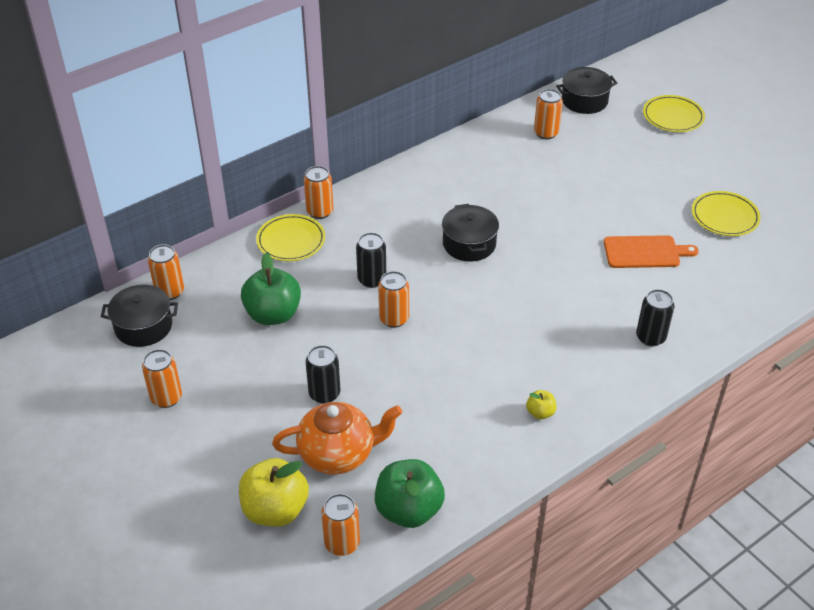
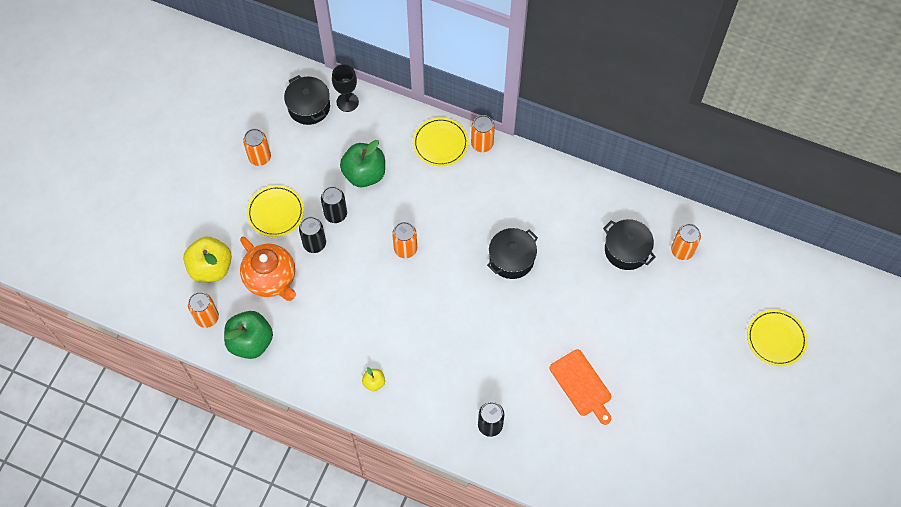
camera: 60 degrees right, 20 degrees up
(170, 292) = (347, 102): orange can -> black goblet
(372, 279) = (434, 215): black can -> black can (335, 214)
(584, 101) = (748, 260): black pot -> black pot (626, 250)
(724, 216) = (665, 429): yellow plate -> yellow plate (276, 212)

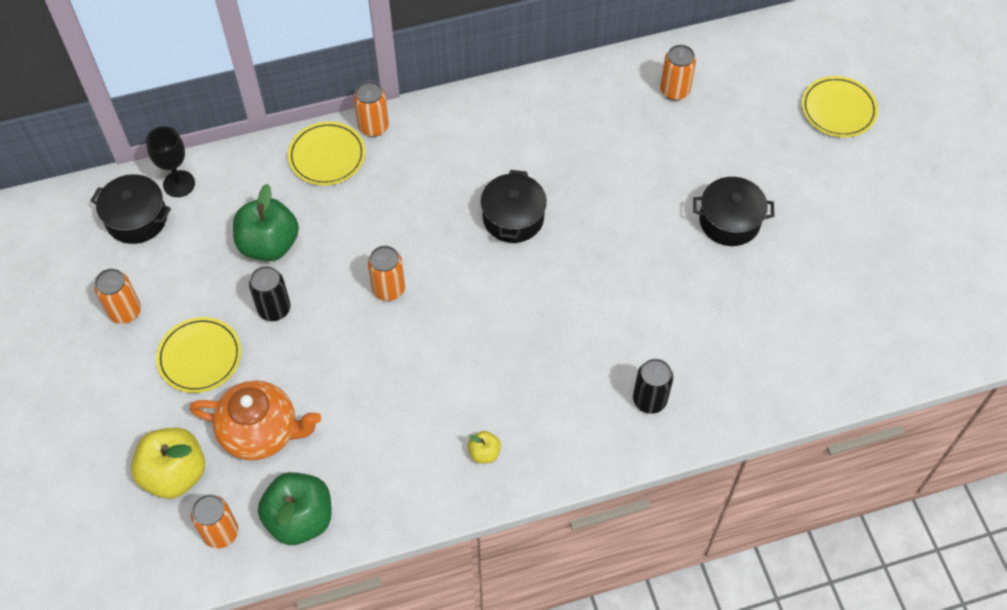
camera: 40 degrees left, 5 degrees down
(314, 244) = (278, 357): black can -> none
(582, 385) = (702, 288): orange cutting board -> none
(626, 250) = (621, 127): black pot -> black pot (729, 221)

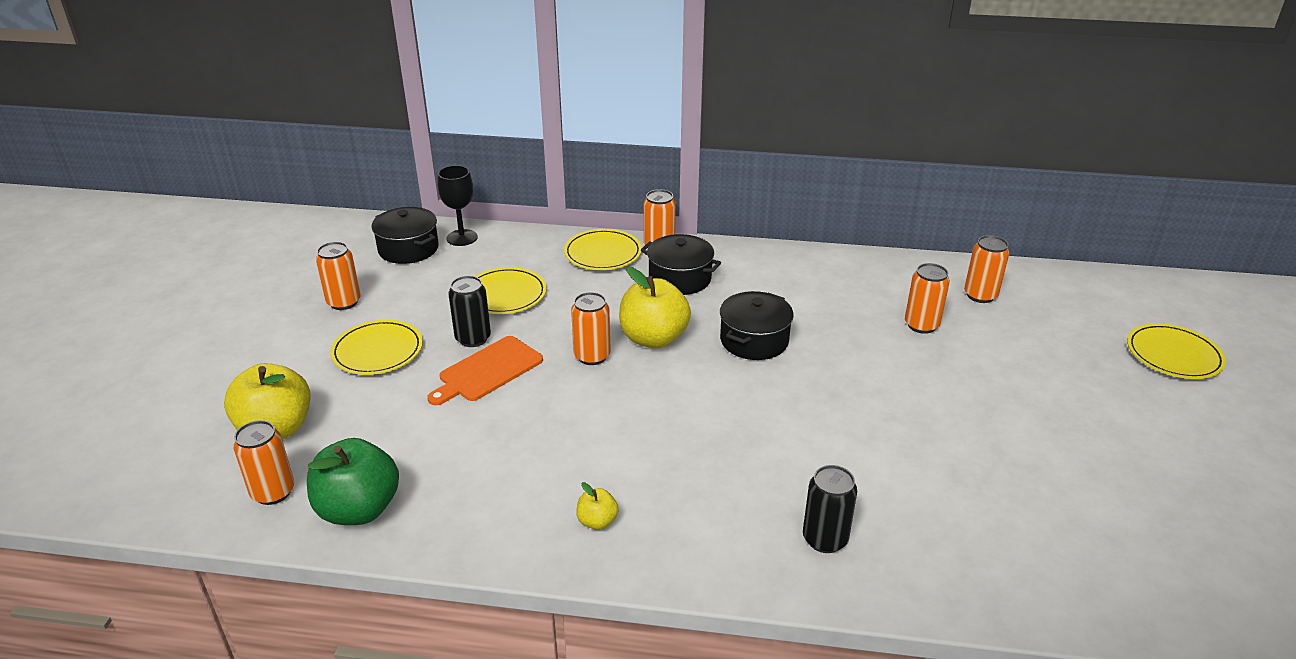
camera: 25 degrees right, 25 degrees down
(261, 432) = (383, 424): orange teapot -> none
(269, 244) = (505, 295): green apple -> yellow plate
(310, 340) = (488, 371): none -> orange cutting board
(429, 248) = (653, 338): none -> yellow apple
(640, 147) = (921, 325): none -> orange can
(729, 221) = (1001, 409): black pot -> black pot (680, 278)

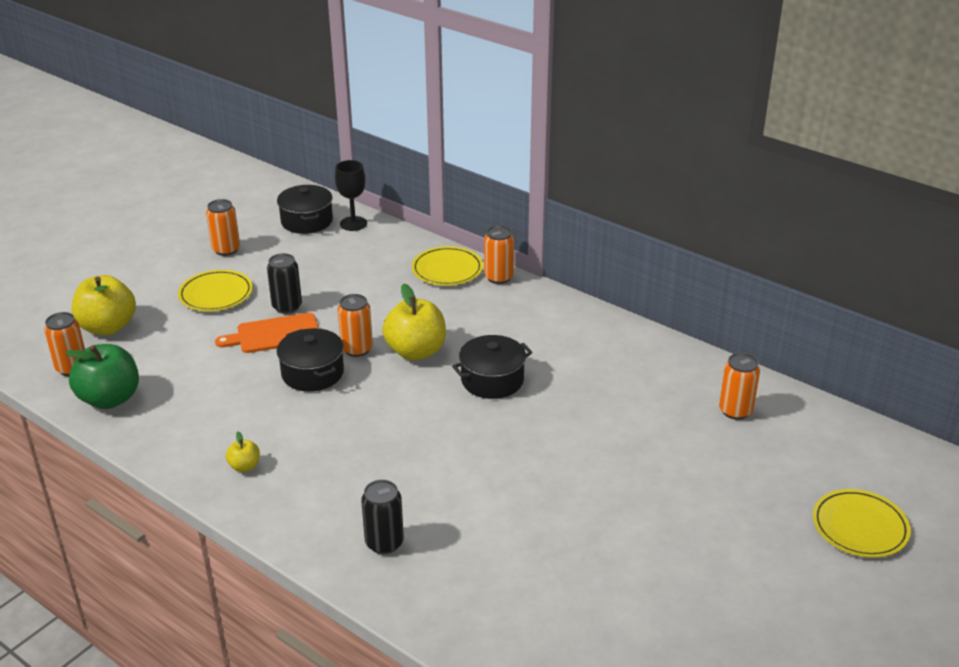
camera: 30 degrees right, 0 degrees up
(505, 295) = (341, 280): yellow plate -> none
(680, 278) = (487, 310): black pot -> black pot (312, 373)
(921, 325) = (649, 417): orange can -> none

